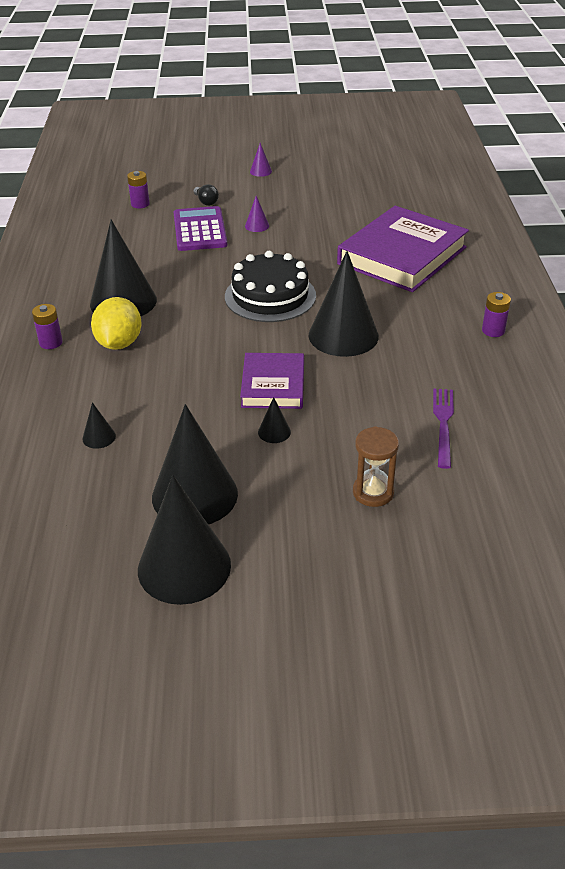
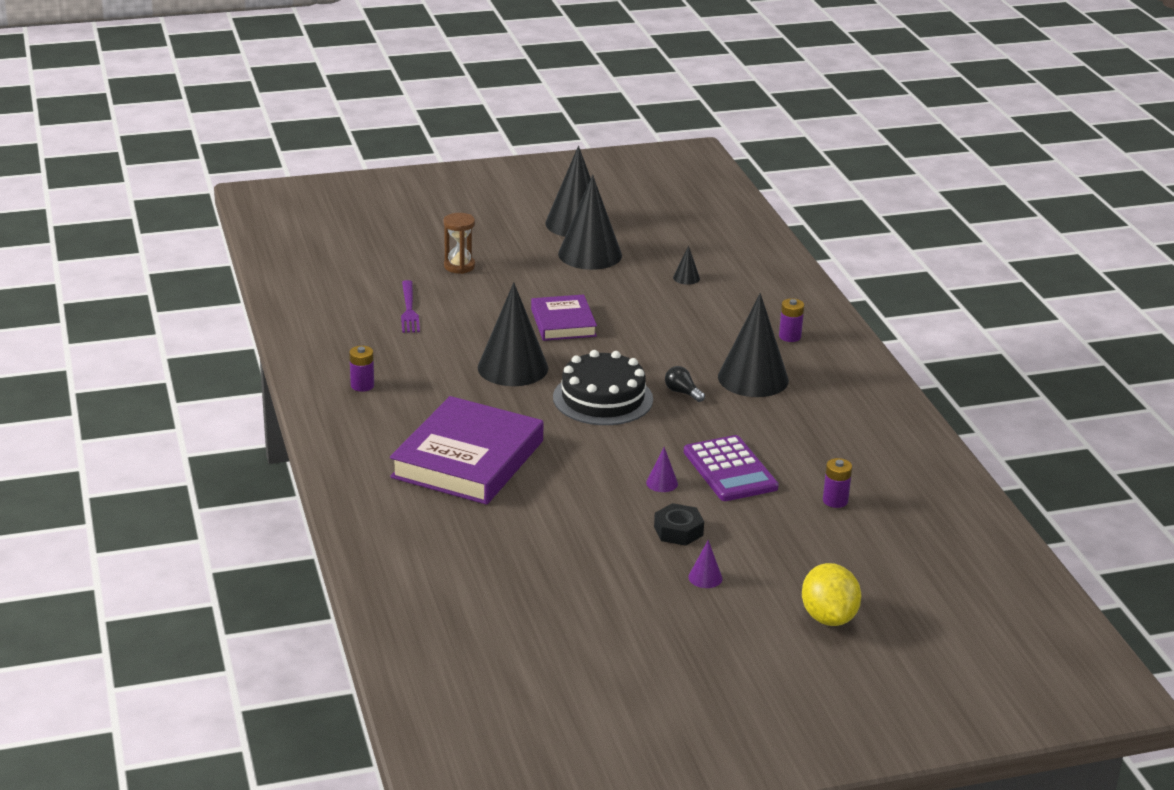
camera: 165 degrees right, 10 degrees down
(119, 343) = (725, 342): yellow lemon -> yellow lemon (828, 617)
(206, 202) = (750, 513): black light bulb -> black light bulb (682, 392)
(262, 196) = (678, 531): none -> black nut
(274, 432) = (548, 292): black cone -> none

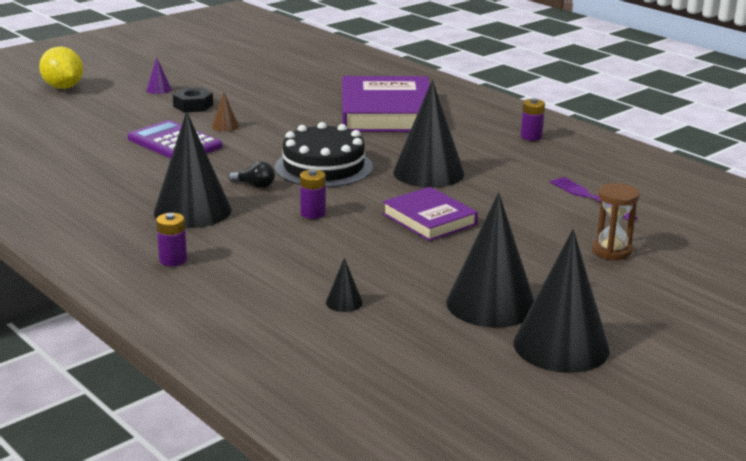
camera: 155 degrees right, 5 degrees down
(662, 483) = (225, 126): purple cone -> brown cone
(835, 501) = (75, 141): purple battery -> purple battery (313, 213)

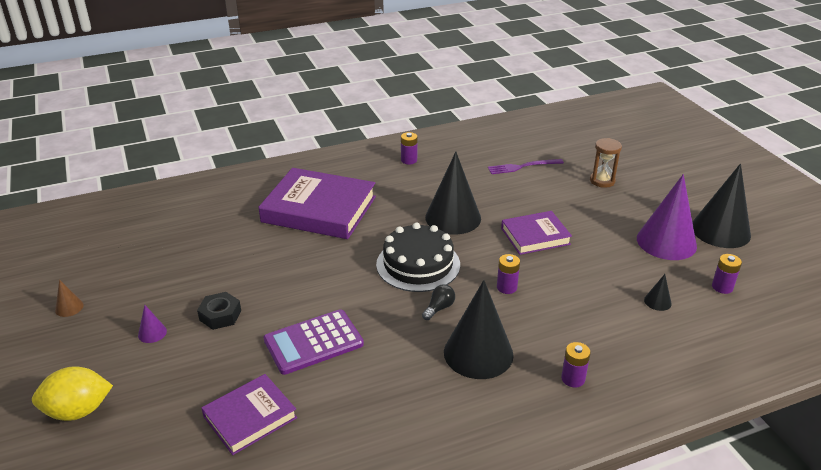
camera: 70 degrees left, 10 degrees up
(72, 137) = (250, 417): none -> purple book
(225, 126) = (291, 303): brown cone -> brown cone (69, 307)
(409, 348) = (722, 287): none -> purple battery
(491, 304) = (666, 242): black cone -> purple cone

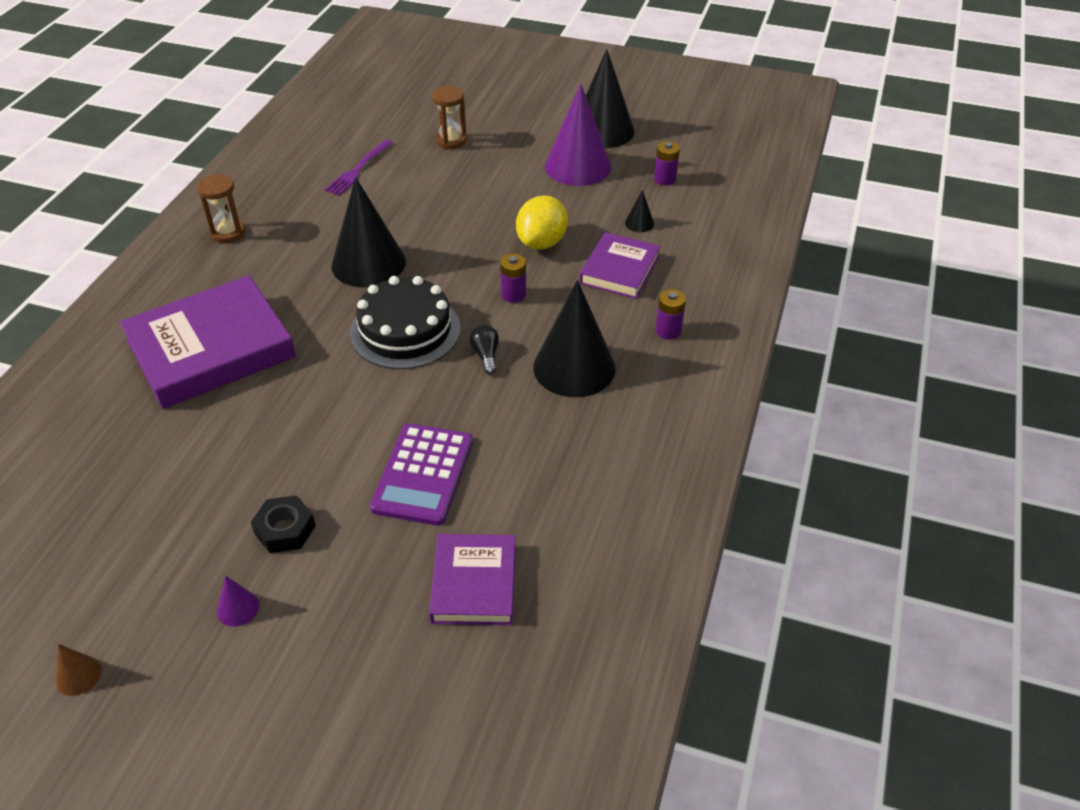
camera: 50 degrees left, 10 degrees up
(78, 411) = (292, 742): yellow lemon -> yellow lemon (542, 242)
(409, 160) = (228, 233): purple battery -> brown hourglass
(535, 236) = (469, 231): purple book -> purple book (619, 270)

